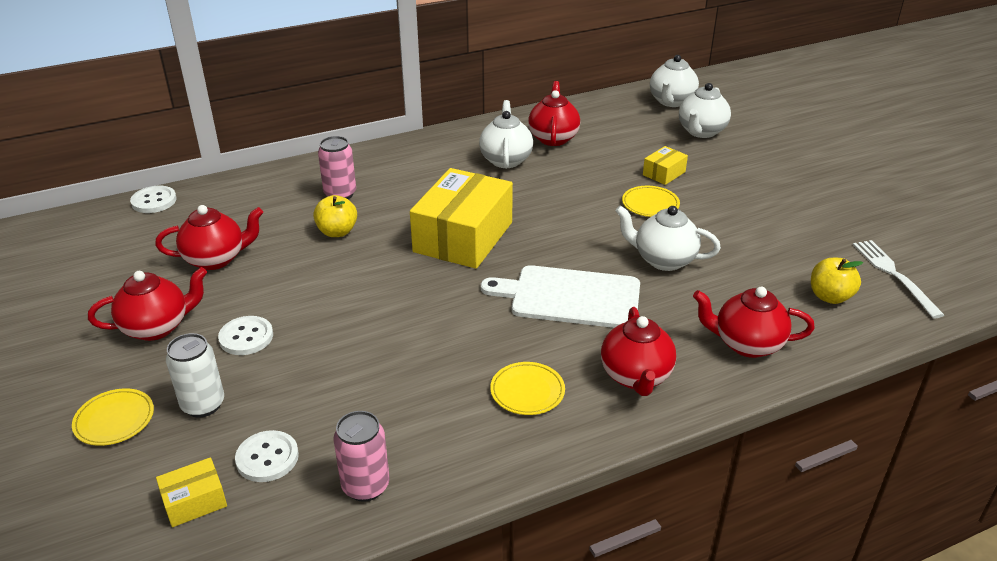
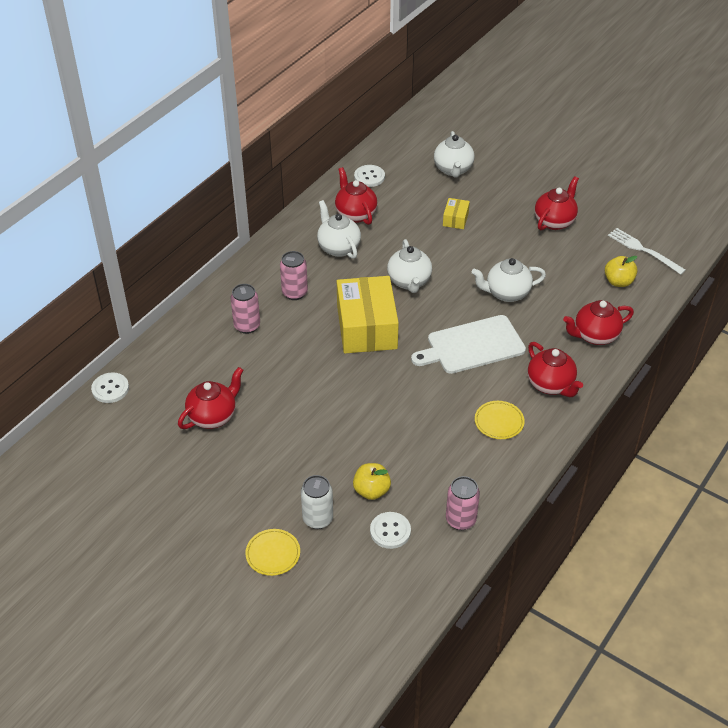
camera: 30 degrees left, 10 degrees up
(157, 327) = (229, 483): red teapot -> red teapot (554, 221)
(194, 501) = (375, 575): yellow box -> none
(246, 337) = (297, 463): white button -> white button (369, 177)
(337, 232) = (276, 358): yellow apple -> yellow apple (371, 491)
(419, 182) = (294, 293): none -> pink can
(650, 204) = (466, 250): yellow plate -> none
(671, 101) = (412, 146): white teapot -> white teapot (409, 282)

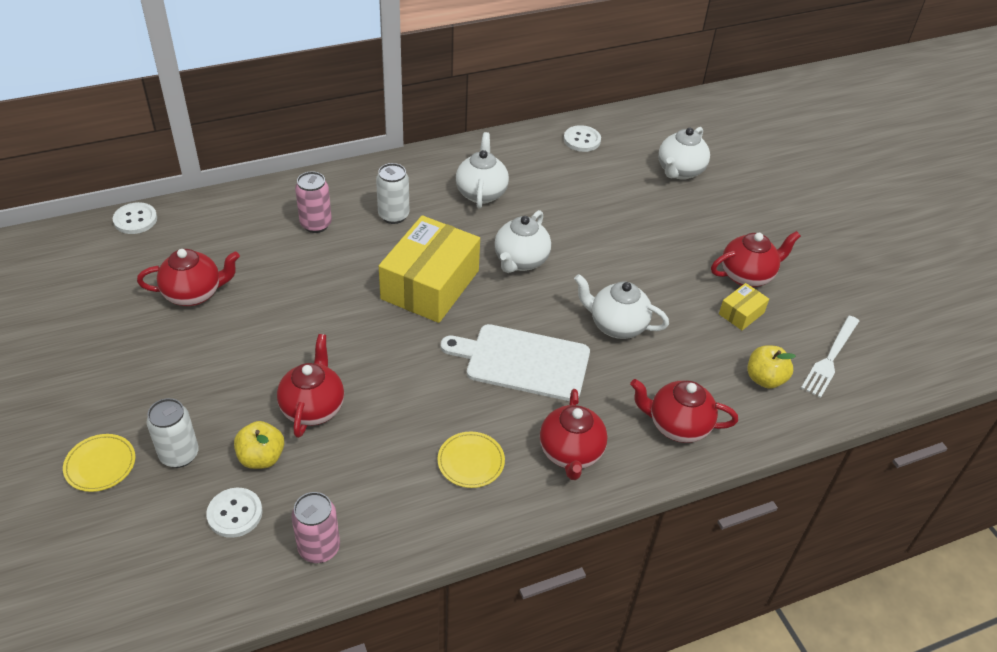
camera: 30 degrees right, 0 degrees up
(294, 293) = (393, 215): pink can -> white can
(355, 214) = (531, 169): red teapot -> red teapot (313, 408)
(455, 219) = (634, 221): yellow box -> yellow box (741, 313)
(643, 250) = (830, 358): white fork -> white fork turned 135 degrees counterclockwise

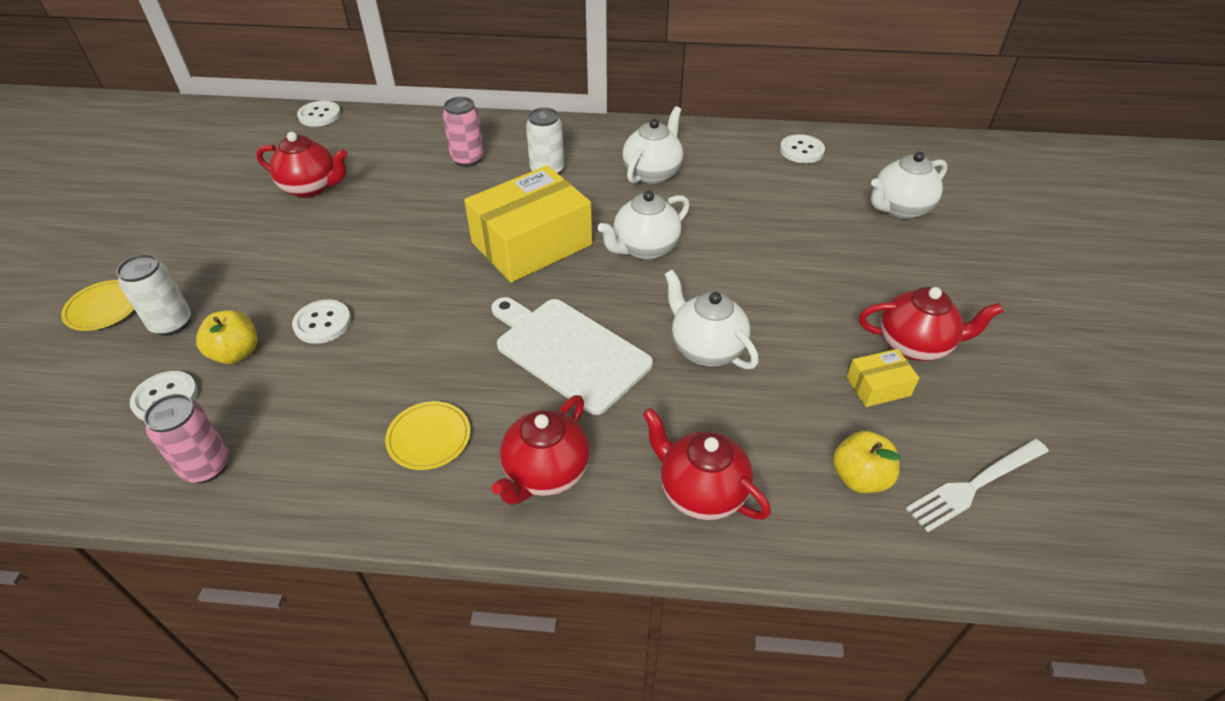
camera: 30 degrees right, 0 degrees up
(313, 408) = (322, 323): red teapot -> white button

